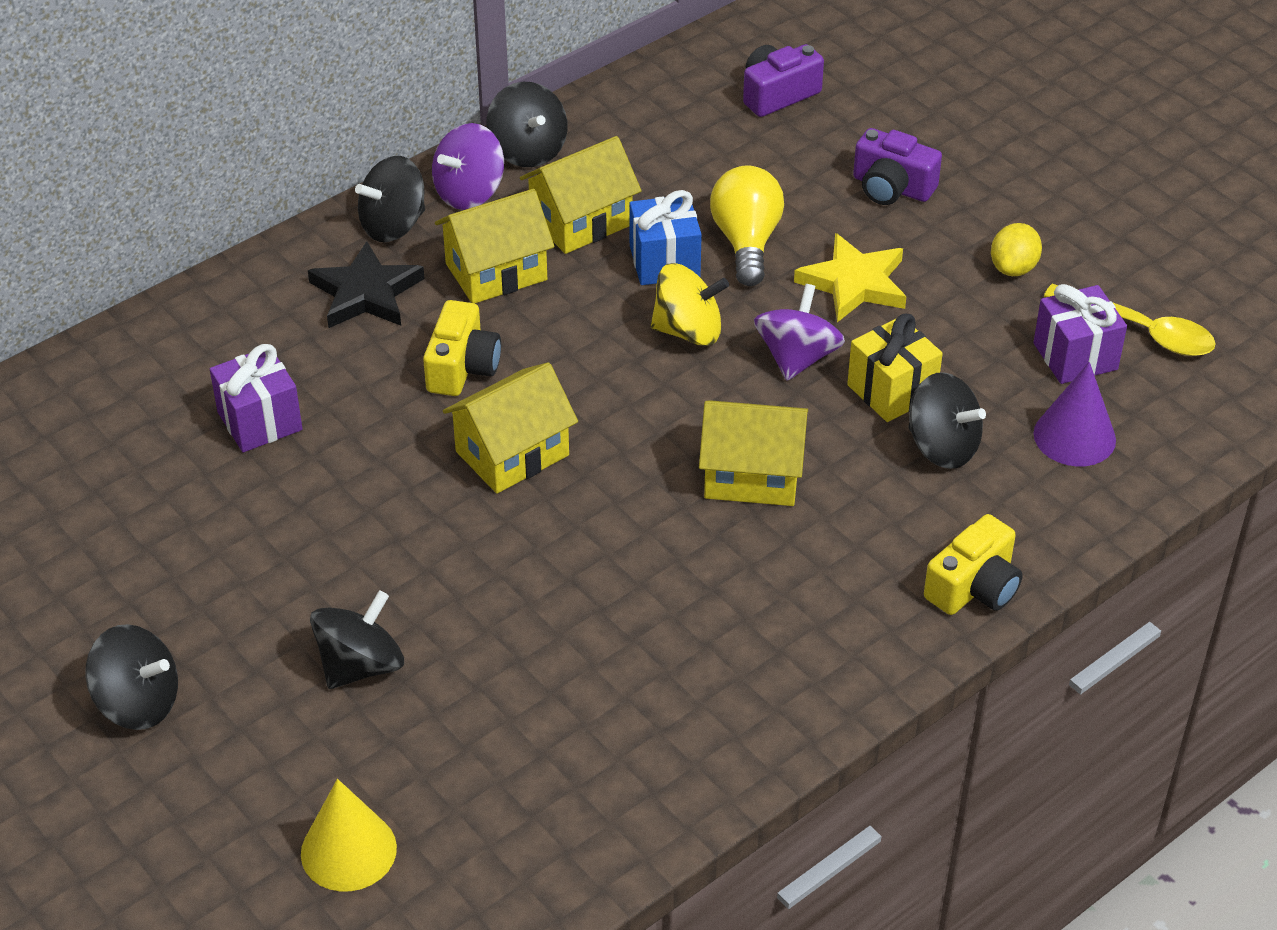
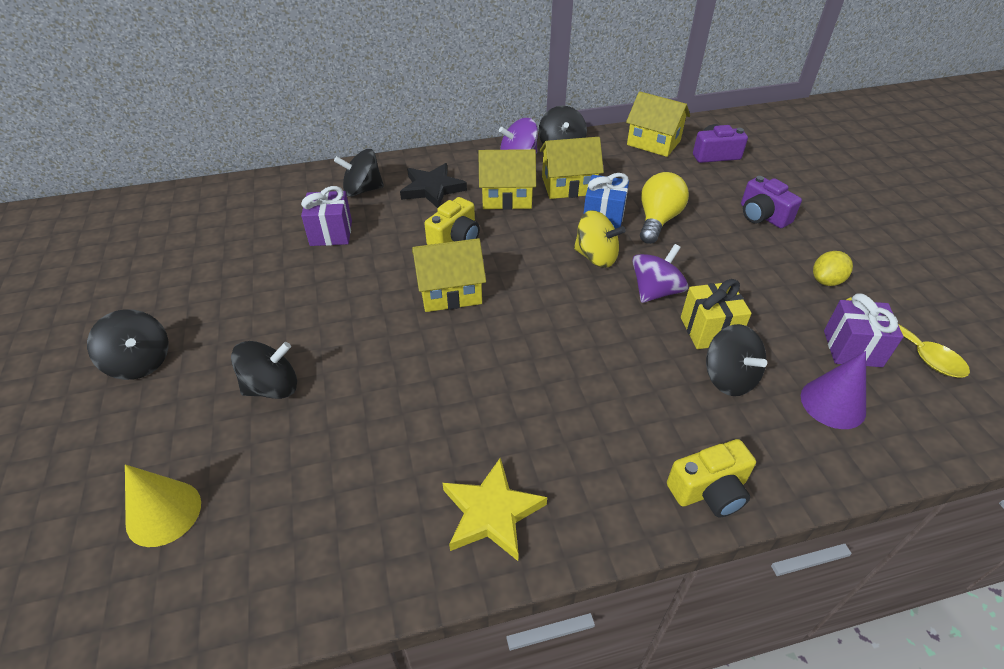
camera: 25 degrees right, 0 degrees up
(393, 225) = (469, 162): black spinning top -> black spinning top (362, 190)
(752, 475) = (587, 353): yellow house -> yellow house (653, 143)
(854, 283) = (714, 260): yellow star -> yellow star (491, 513)

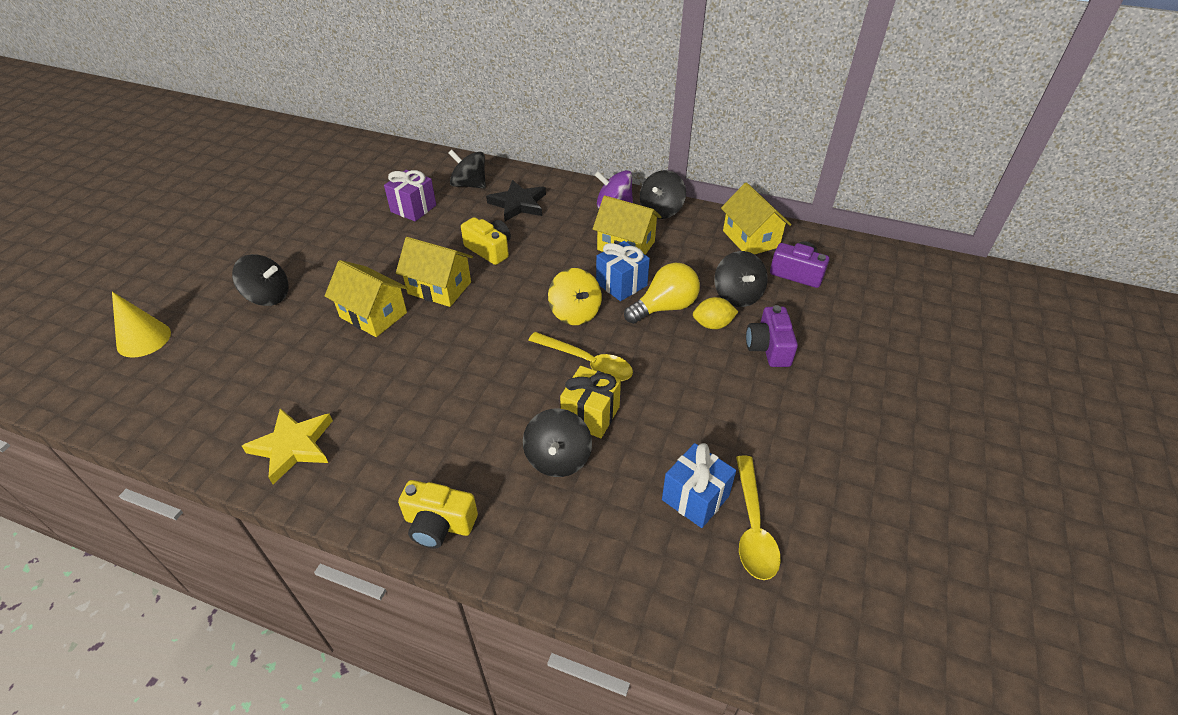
camera: 35 degrees right, 0 degrees up
(140, 362) = (222, 244): black spinning top -> black spinning top (737, 295)
(455, 238) = (489, 249): yellow camera -> yellow camera turned 120 degrees counterclockwise
(506, 197) = (565, 234): yellow house -> yellow house (373, 315)
(655, 291) = (587, 363): purple spinning top -> yellow spoon
(826, 281) = (751, 432): yellow lemon -> yellow lemon (712, 324)
(833, 403) = (616, 527): purple cone -> none
(852, 348) = (695, 498): purple gift -> blue gift

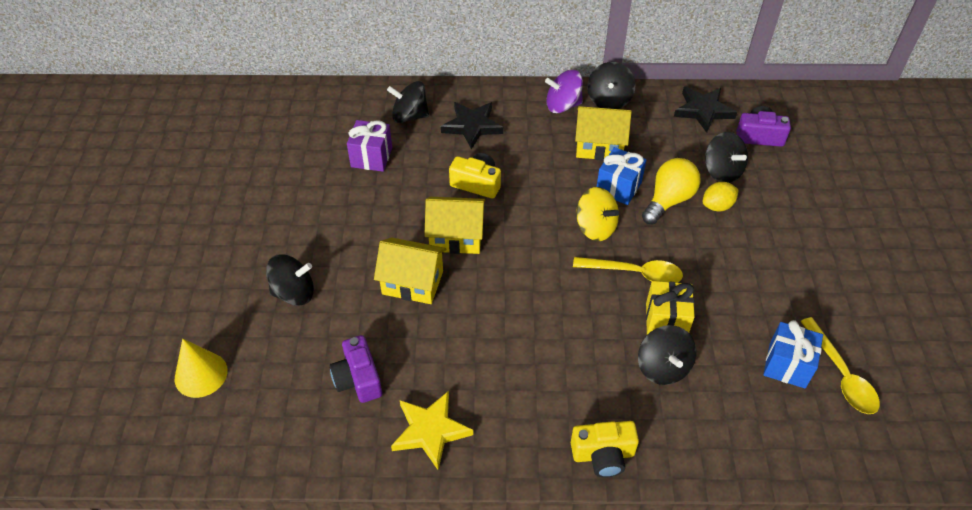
camera: 20 degrees left, 5 degrees up
(750, 239) = (703, 110): yellow house -> black star
(768, 347) = (773, 215): purple camera -> purple camera (358, 379)

